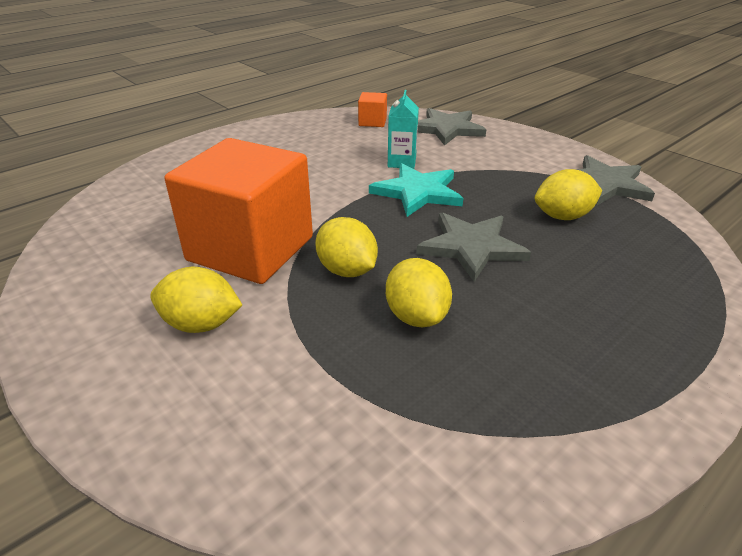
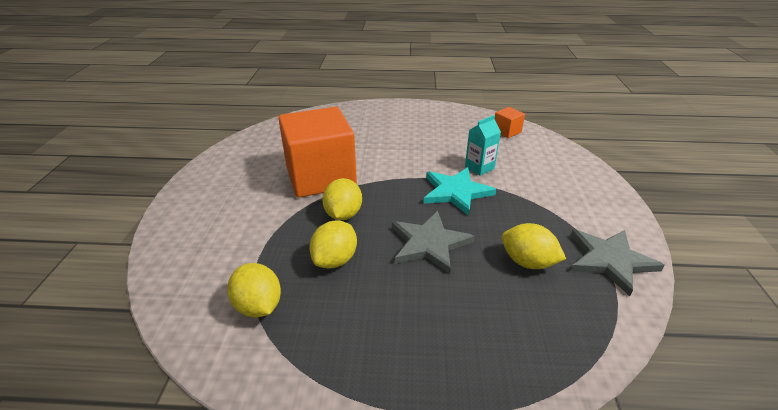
camera: 45 degrees right, 0 degrees up
(201, 324) = (249, 201): yellow lemon -> yellow lemon (258, 306)
(446, 129) = (552, 158): grey star -> none

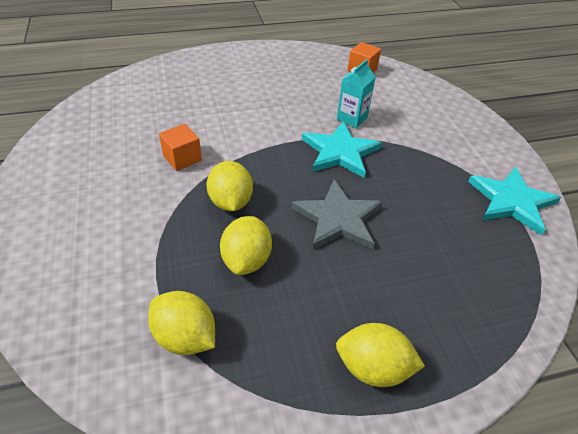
camera: 20 degrees left, 10 degrees up
(320, 176) = (182, 158): orange cube -> orange cube, size x0.41
(527, 262) = (441, 219): yellow lemon -> yellow lemon (373, 368)
(610, 260) = (511, 201): grey star -> turquoise star

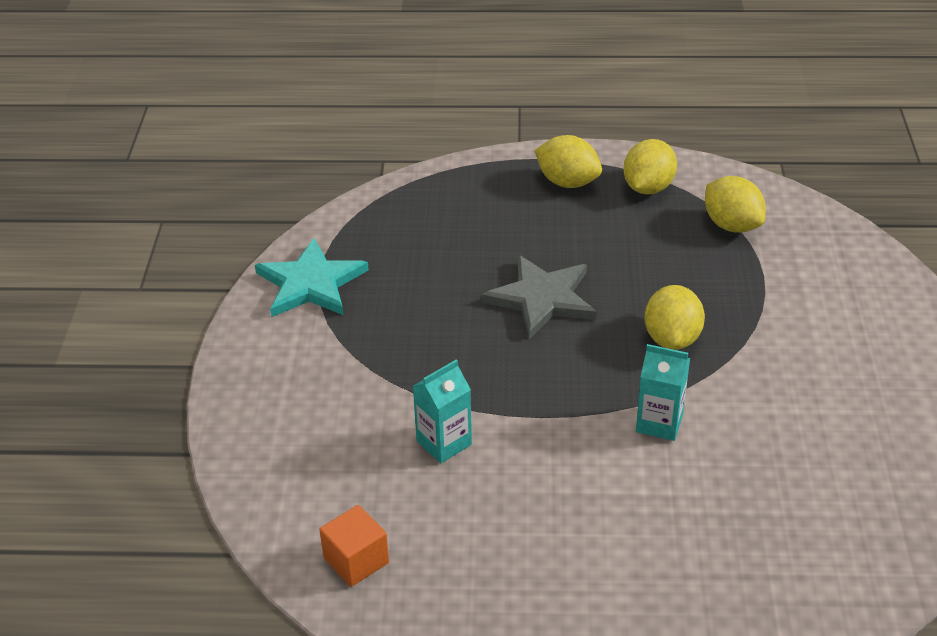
camera: 160 degrees left, 5 degrees down
(182, 158) = (736, 412): orange cube -> none
(231, 145) = (659, 423): none -> turquoise carton
(247, 260) = (663, 274): yellow lemon -> yellow lemon (648, 188)
(340, 152) = (495, 385): turquoise star -> none

